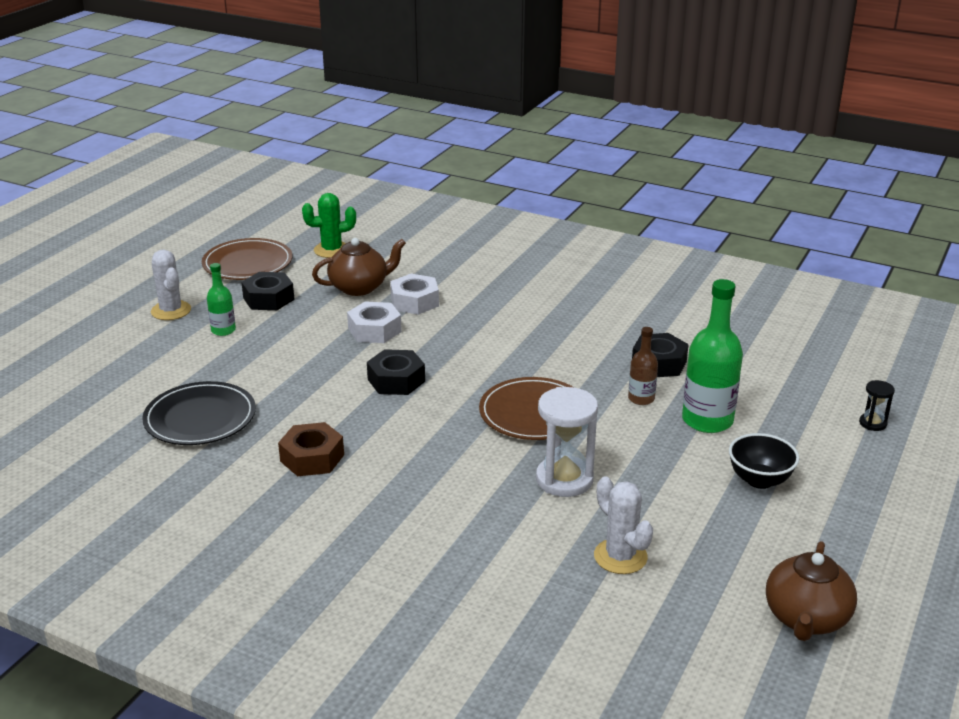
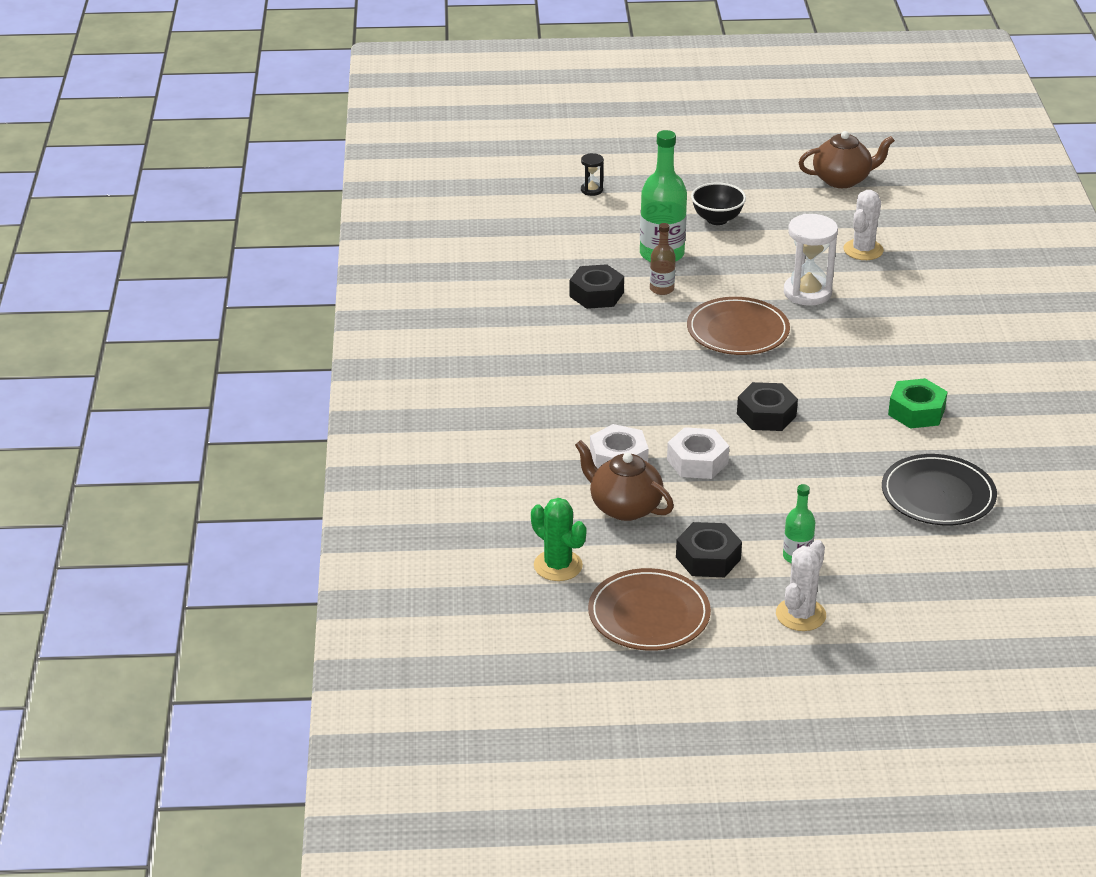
camera: 120 degrees left, 5 degrees up
(312, 458) = (916, 411): brown nut -> green nut

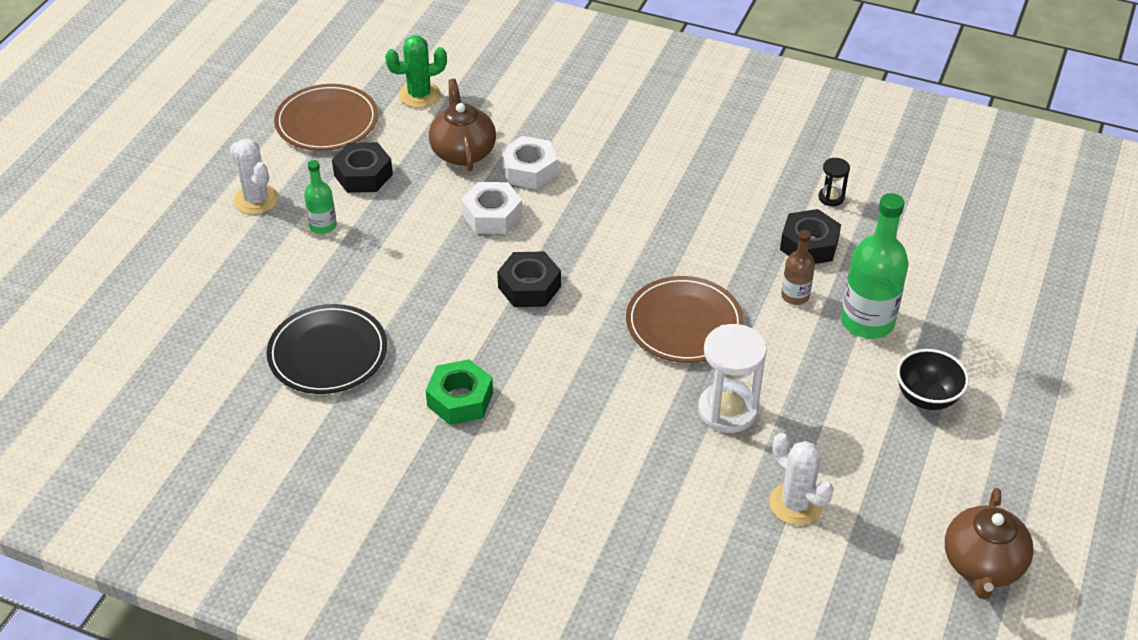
camera: 115 degrees right, 10 degrees up
(591, 190) = (1038, 314): black hourglass -> black hourglass (831, 197)
(624, 507) = (463, 152): brown teapot -> brown teapot turned 75 degrees counterclockwise

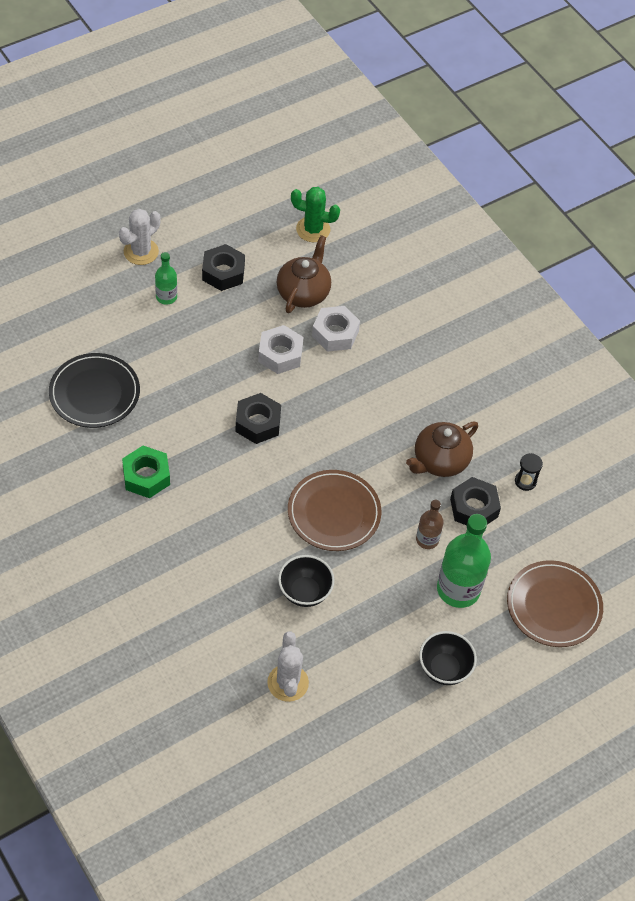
camera: 30 degrees right, 10 degrees up
(256, 200) = (141, 252): white cactus -> white cactus turned 45 degrees clockwise
(327, 121) = (234, 216): brown plate -> brown plate (554, 606)
(727, 410) = (304, 592): white hourglass -> black bowl
(982, 565) = (366, 802): brown teapot -> brown teapot (440, 461)

